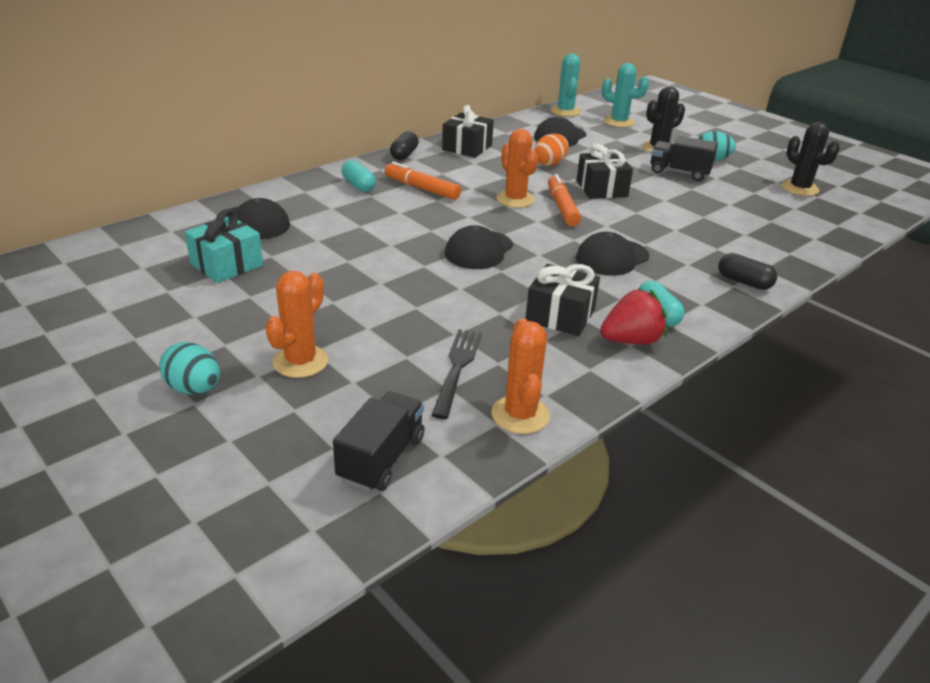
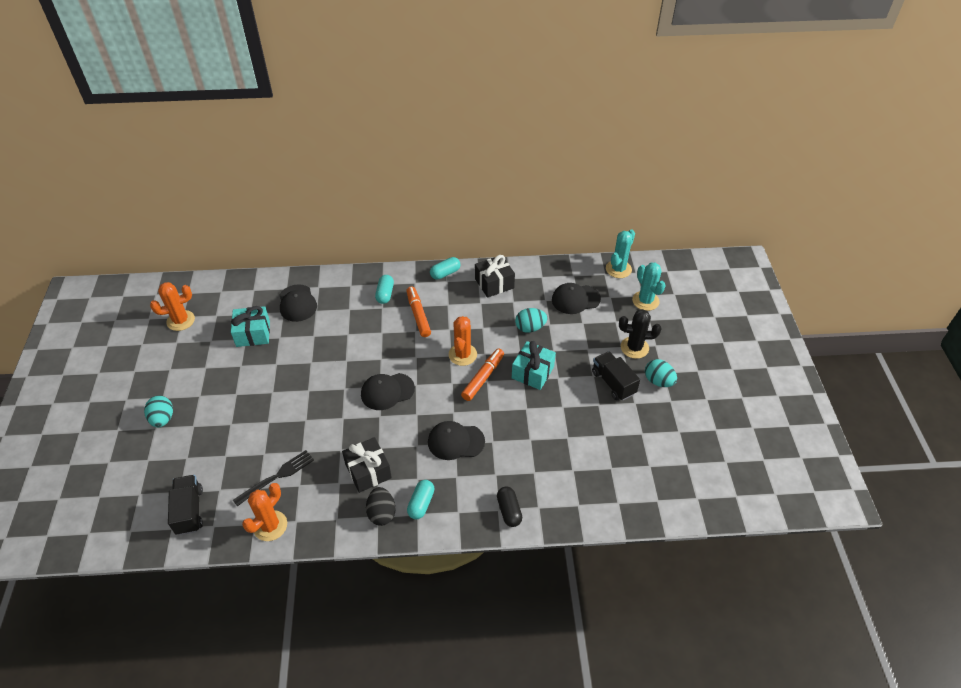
camera: 40 degrees right, 15 degrees up
(300, 361) = (217, 428): orange cactus -> orange cactus (181, 320)
(381, 459) = (189, 511): black truck -> black truck turned 75 degrees counterclockwise
(404, 155) = (445, 273): black capsule -> turquoise capsule
(550, 164) = (530, 328): orange egg -> turquoise egg
(601, 189) = (532, 372): black gift -> turquoise gift
(631, 340) = (381, 513): red strawberry -> black egg
(799, 188) = (686, 448): black cactus -> none

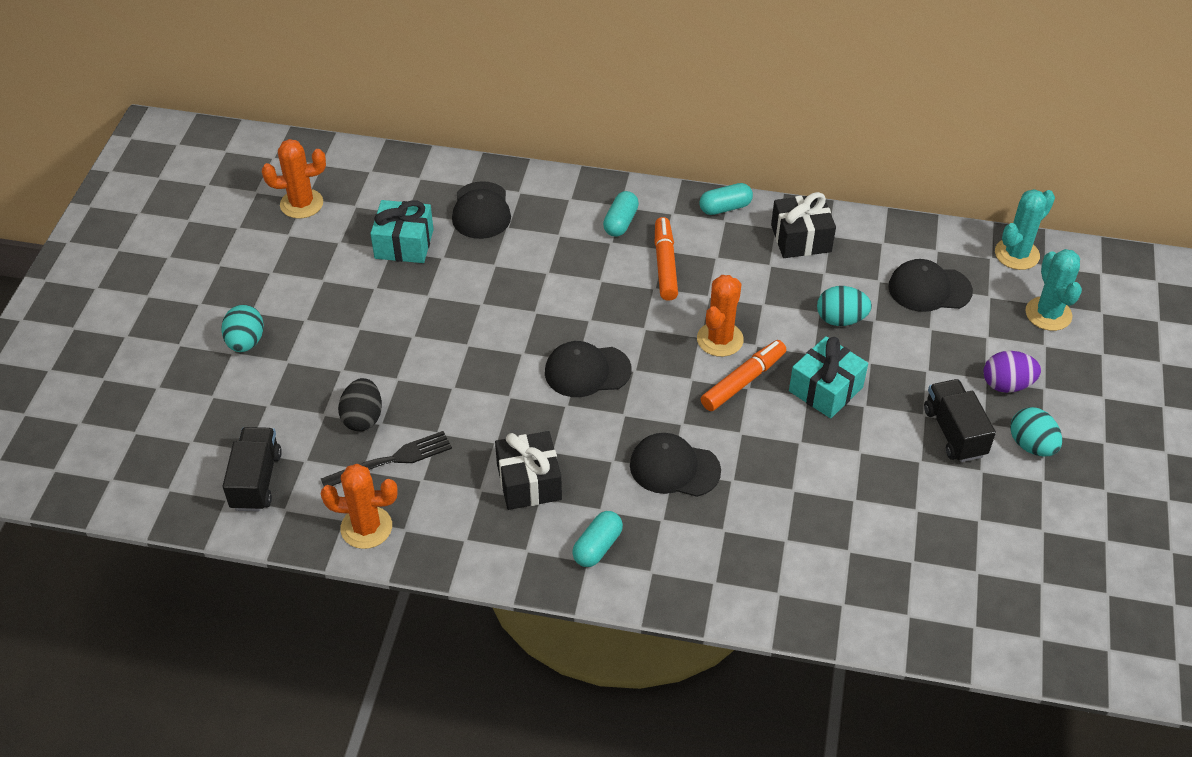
camera: 15 degrees right, 0 degrees up
(270, 526) = (366, 527): orange cactus -> orange cactus turned 45 degrees clockwise
(381, 513) = (534, 547): black egg -> black egg (363, 418)
(509, 511) = (730, 588): black capsule -> none
(634, 348) = (1006, 385): black cactus -> purple egg

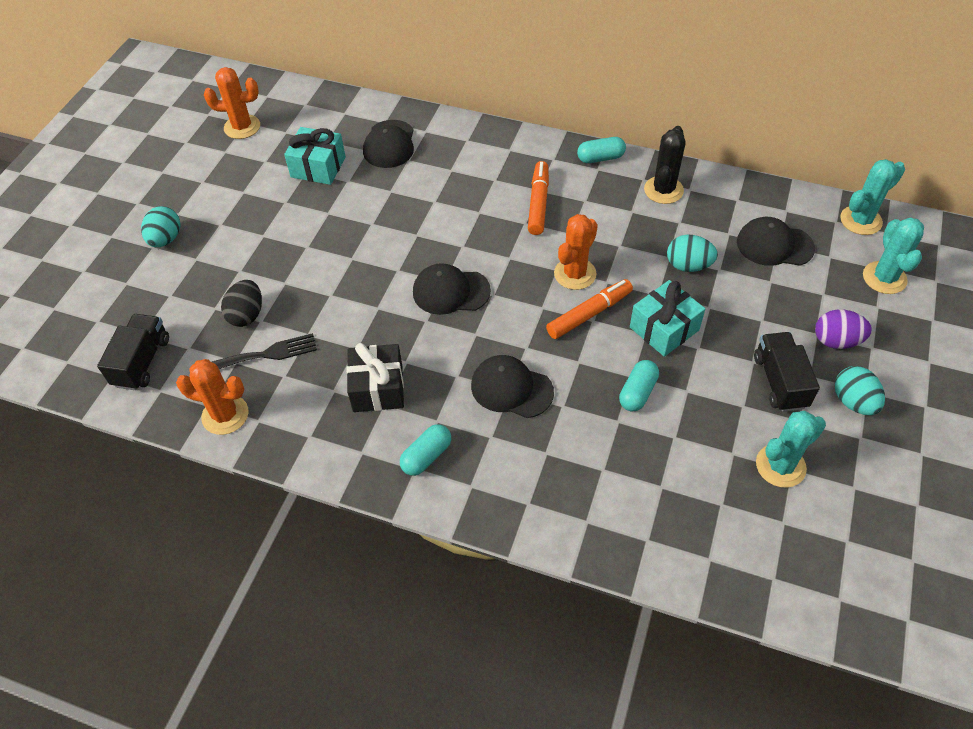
camera: 10 degrees right, 5 degrees up
(620, 222) = (506, 163): turquoise capsule -> turquoise capsule (637, 392)
(801, 238) = (663, 190): black gift -> black cactus
(966, 517) = (780, 466): none -> turquoise cactus

